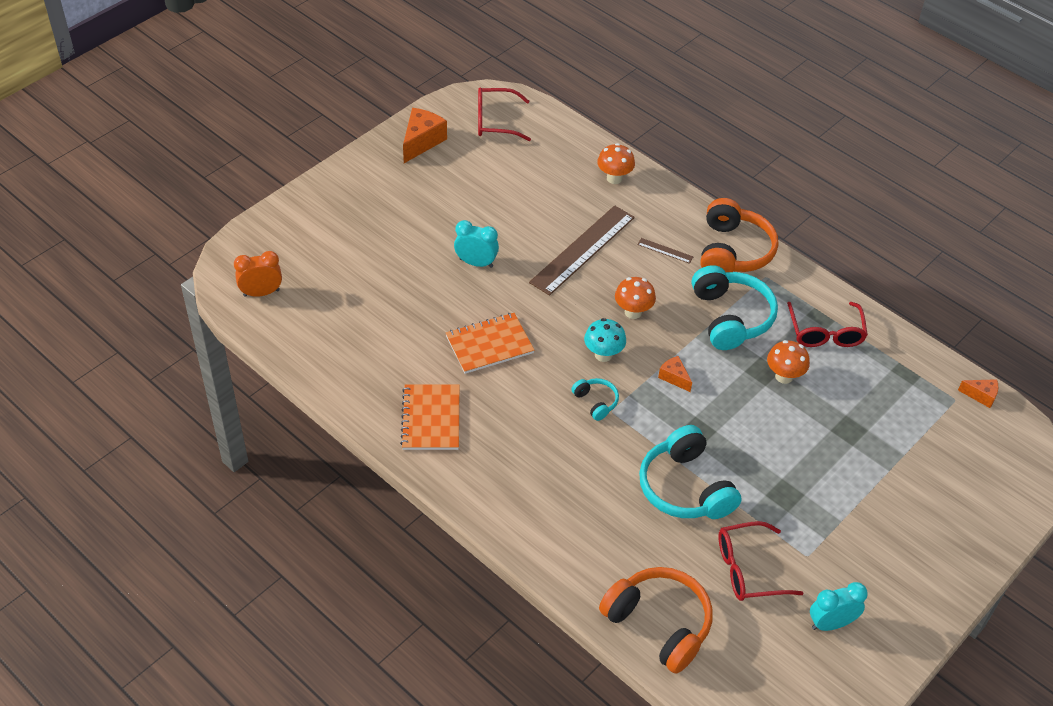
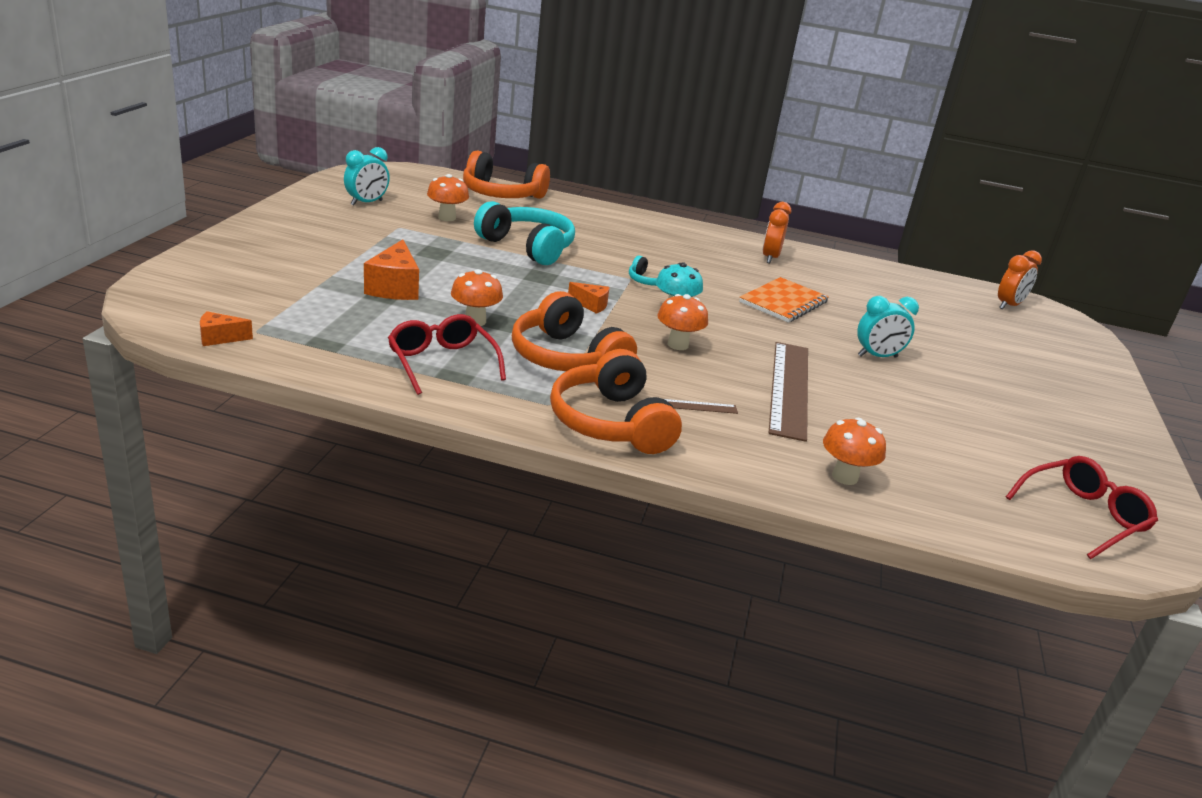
camera: 150 degrees right, 20 degrees down
(422, 142) = (1113, 463): orange cheese -> orange cheese (394, 287)
(431, 418) = (770, 258): orange notebook -> orange clock
(731, 317) = (566, 358): turquoise headphones -> orange headphones
(748, 569) = (447, 218): red glasses -> orange mushroom

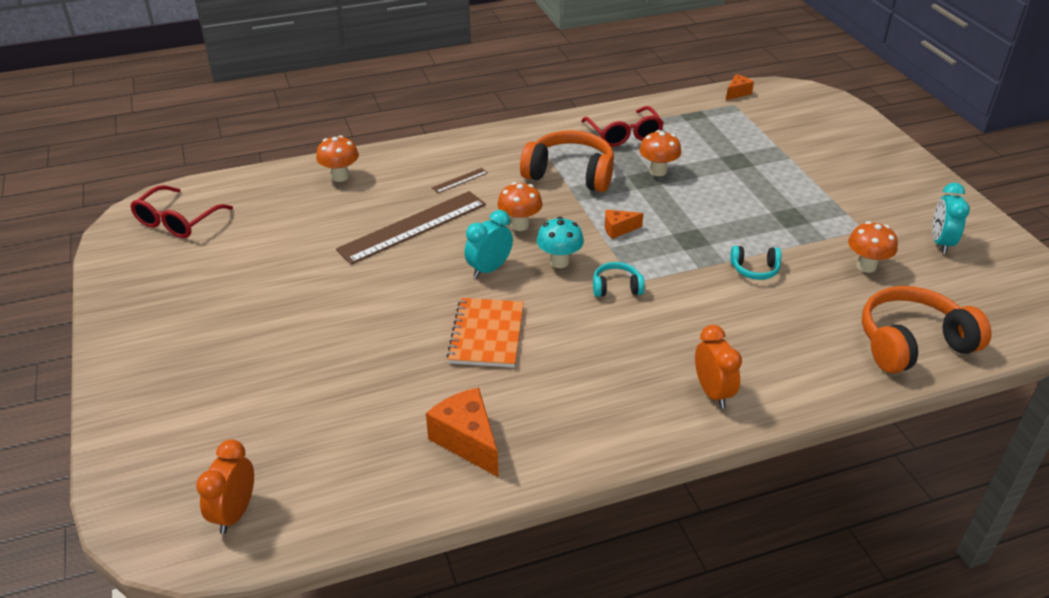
camera: 150 degrees right, 10 degrees up
(394, 287) = (743, 169): orange cheese -> orange cheese (467, 441)
(442, 363) = (624, 134): red glasses -> red glasses turned 45 degrees clockwise
(528, 247) = (754, 269): turquoise headphones -> turquoise headphones, size x0.48
(611, 423) = (494, 145): orange headphones -> none
(770, 258) = (560, 418): orange clock -> orange clock (712, 392)
(789, 388) = (413, 227): brown ruler -> brown ruler turned 75 degrees clockwise
(877, 356) = (363, 304): turquoise clock -> turquoise clock (489, 269)

